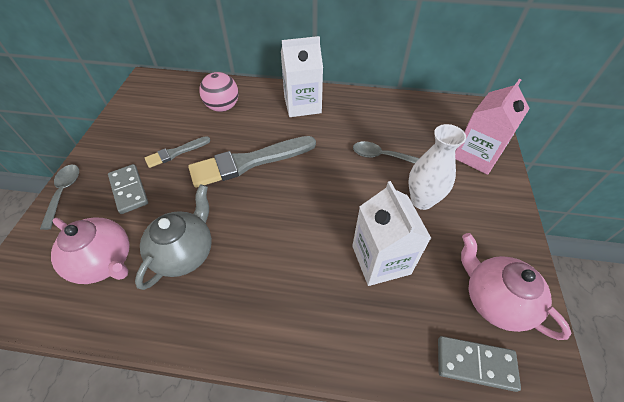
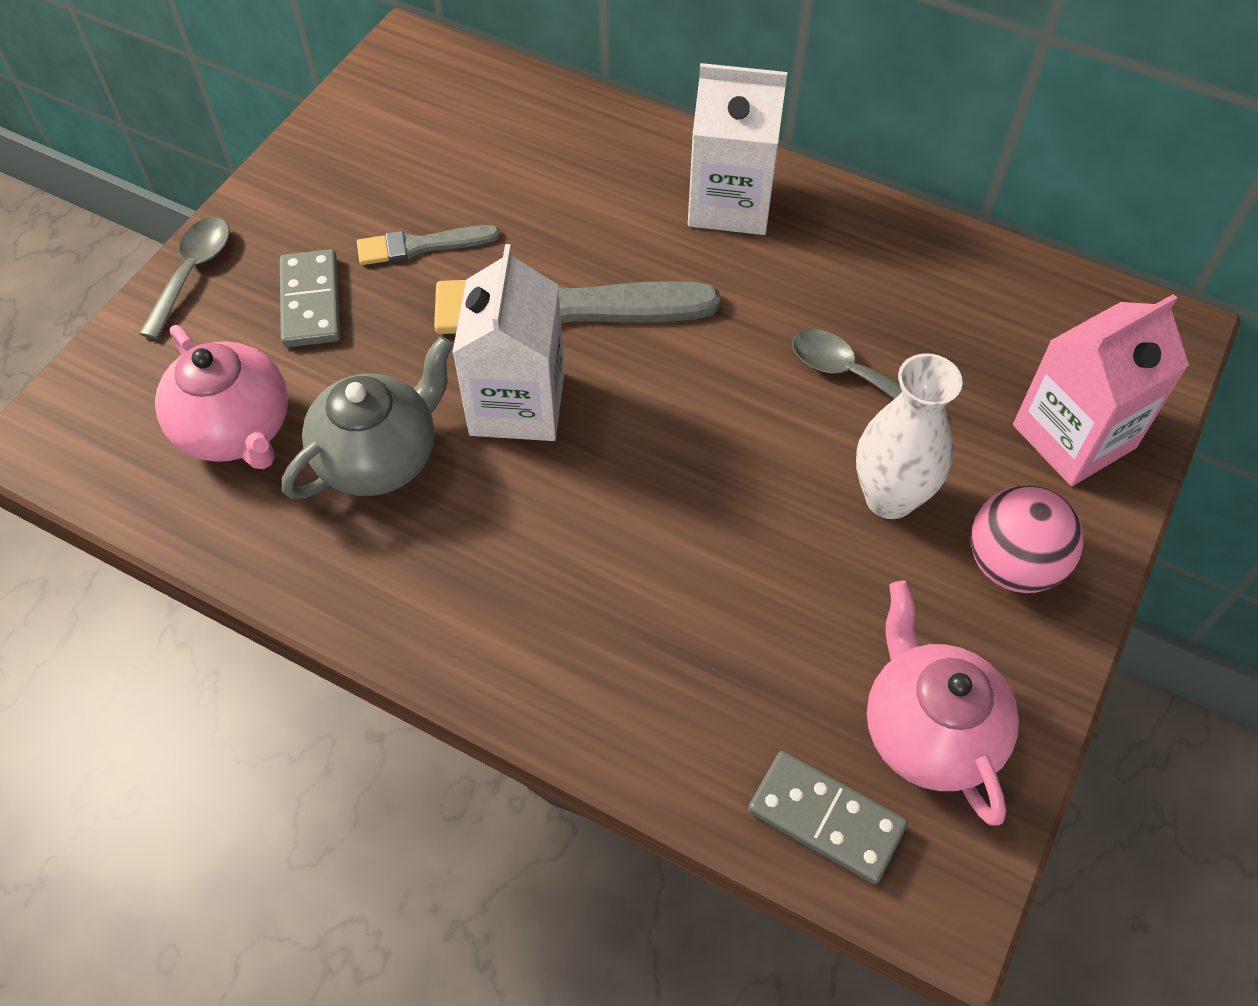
camera: 20 degrees right, 5 degrees up
(223, 107) = (552, 163): pink ball -> pink ball (1012, 564)
(381, 260) = (742, 587): white carton -> white carton (517, 403)

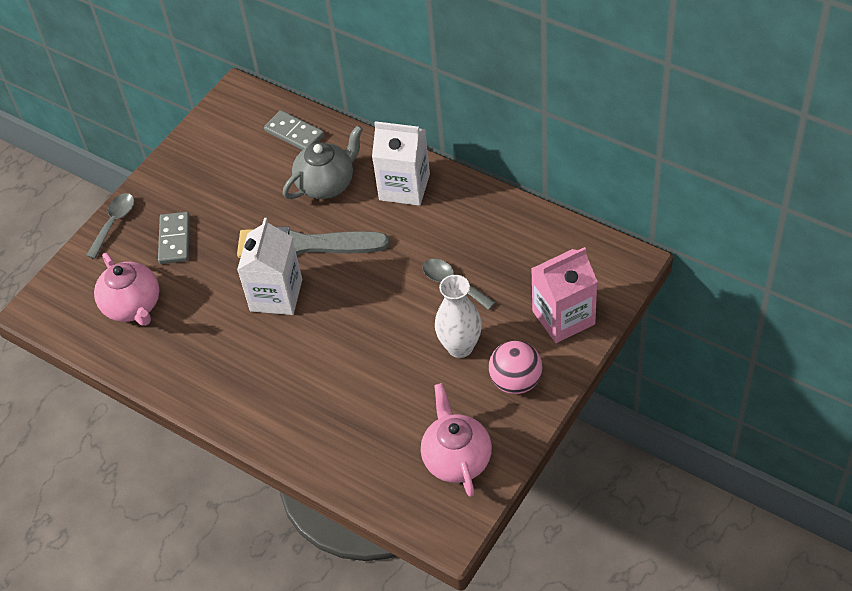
camera: 10 degrees right, 5 degrees down
(380, 457) = (204, 321): grey teapot -> grey teapot (326, 184)
(421, 246) = (235, 209): grey brush -> none
(825, 819) = (399, 496): grey domino -> grey domino (294, 133)

